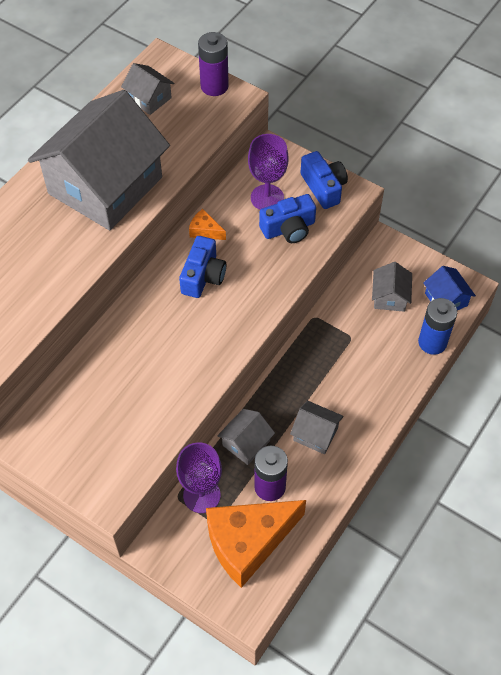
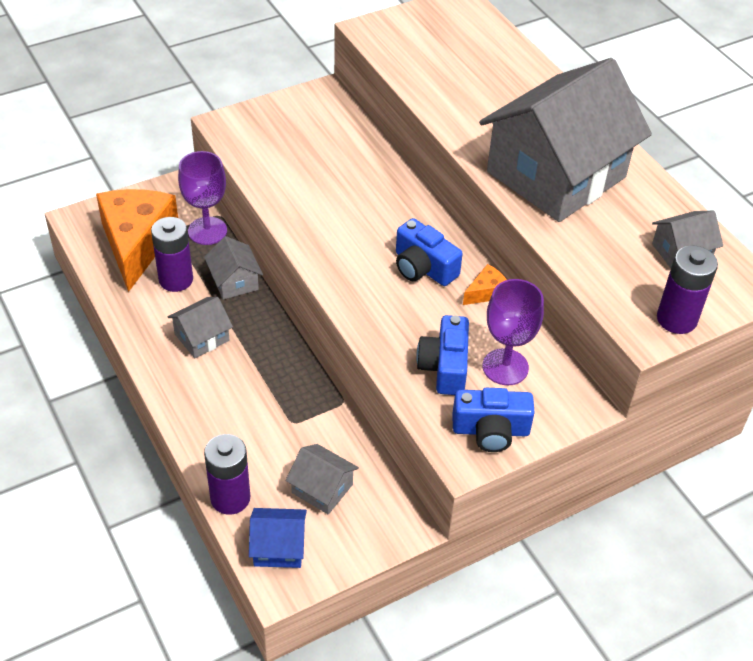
camera: 115 degrees right, 10 degrees down
(105, 185) = (556, 174): grey house -> grey house turned 75 degrees clockwise
(432, 342) = (230, 498): blue battery -> purple battery

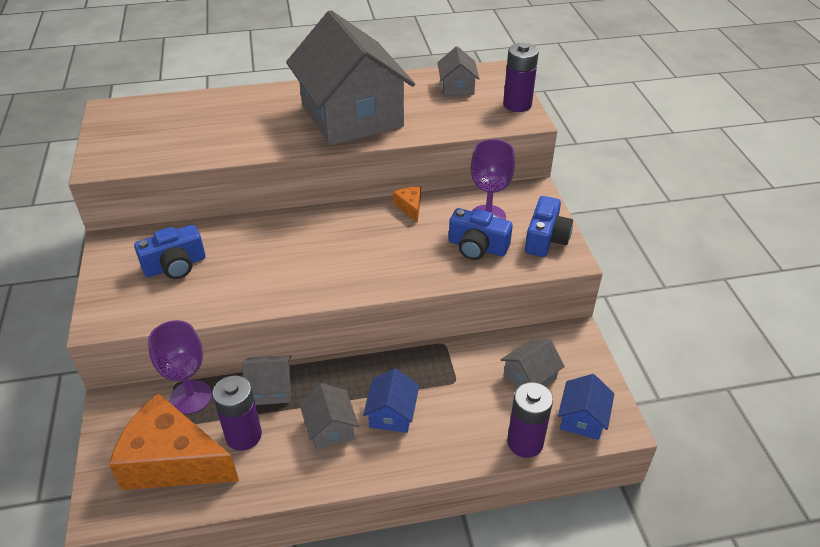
camera: 70 degrees left, 5 degrees down
(233, 379) = (392, 414): none -> blue house
(423, 267) = (367, 233): blue camera -> blue camera (175, 266)

